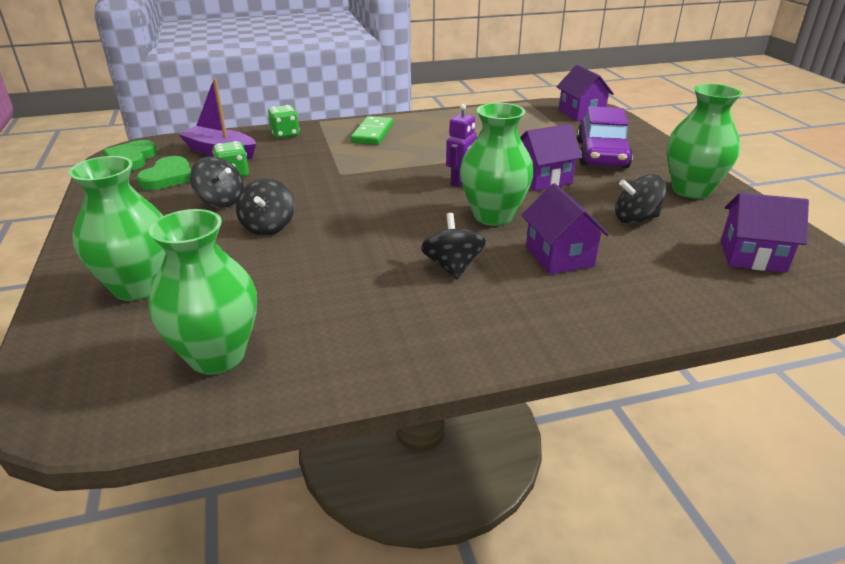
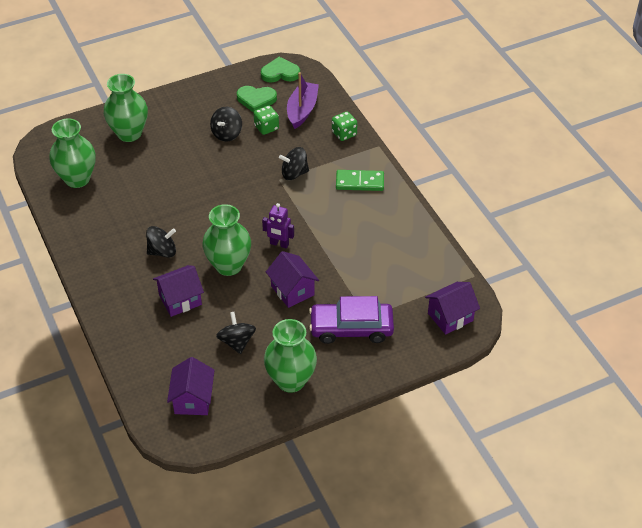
camera: 80 degrees right, 15 degrees up
(268, 227) = (198, 163): black spinning top -> black spinning top (294, 173)

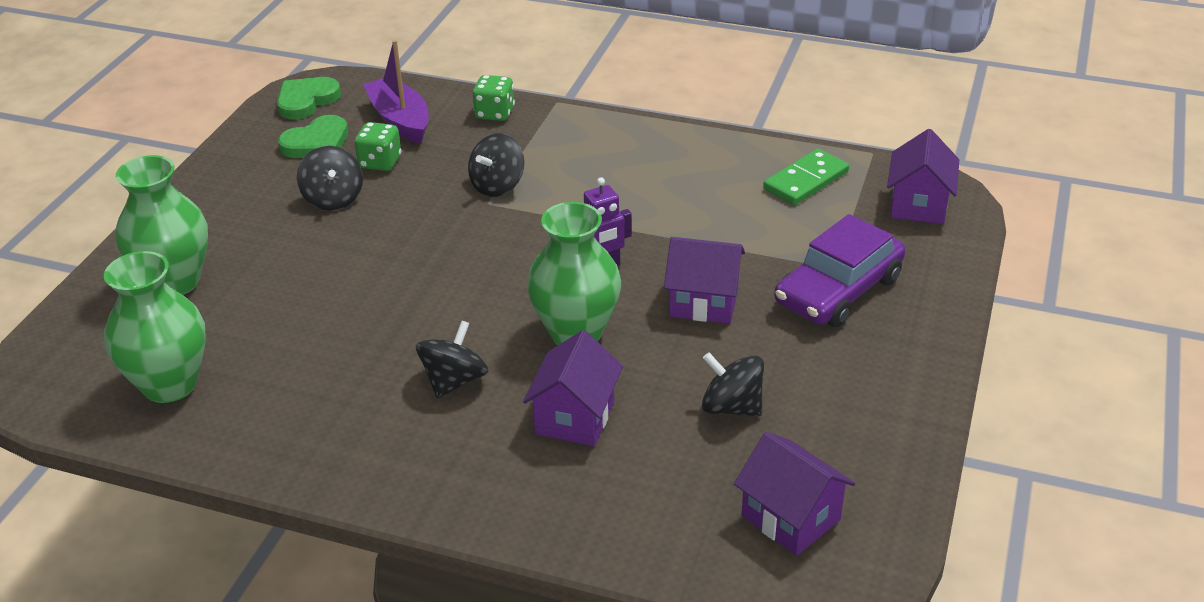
camera: 45 degrees left, 10 degrees down
(291, 380) = (869, 396): green vase -> none
(359, 182) = (595, 147): green domino -> green domino (806, 181)

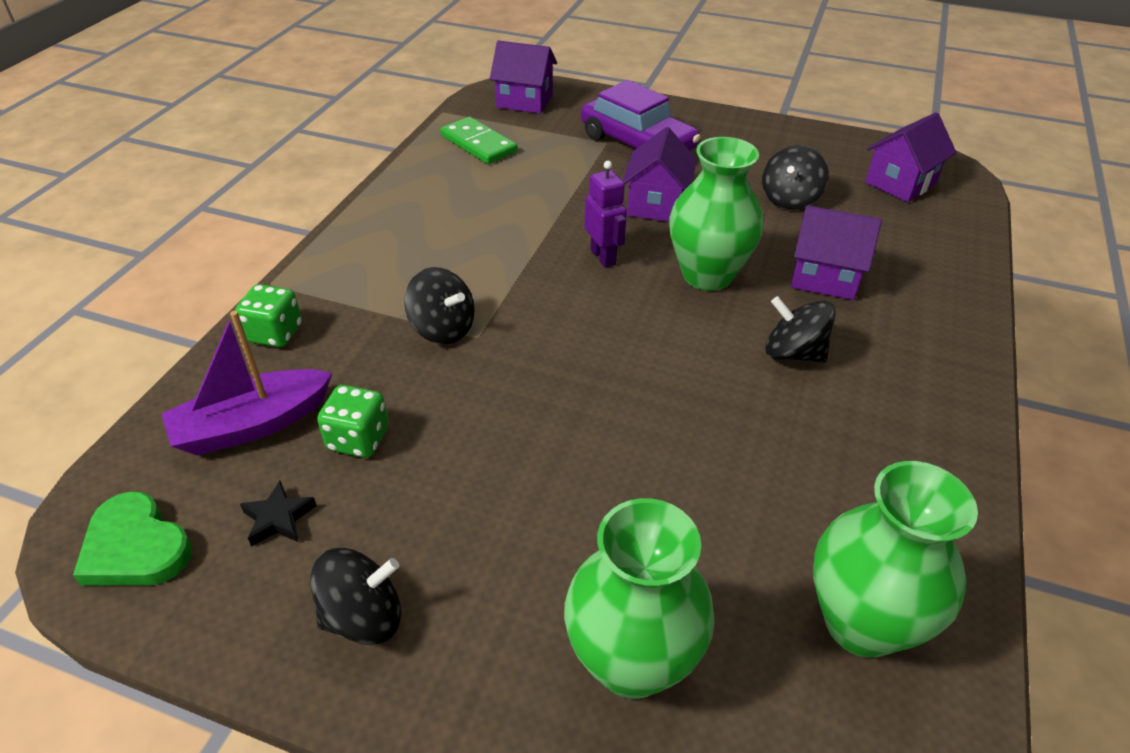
camera: 90 degrees left, 5 degrees up
(317, 143) = (278, 518): green heart -> black star
(333, 199) = (439, 483): black spinning top -> black spinning top (363, 617)

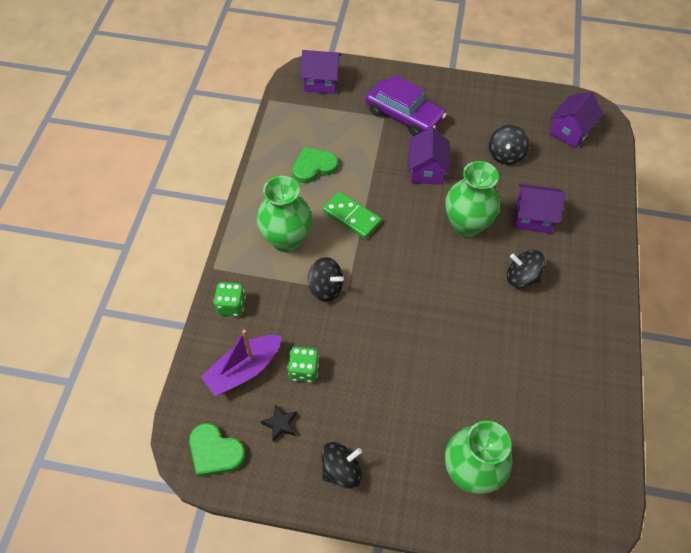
camera: 10 degrees left, 15 degrees up
(478, 144) = (302, 129): green domino -> green domino (351, 216)
(480, 184) = (314, 166): none -> green heart
(603, 257) = (404, 219): purple robot -> none
(861, 623) = (570, 435): green vase -> green vase (286, 240)

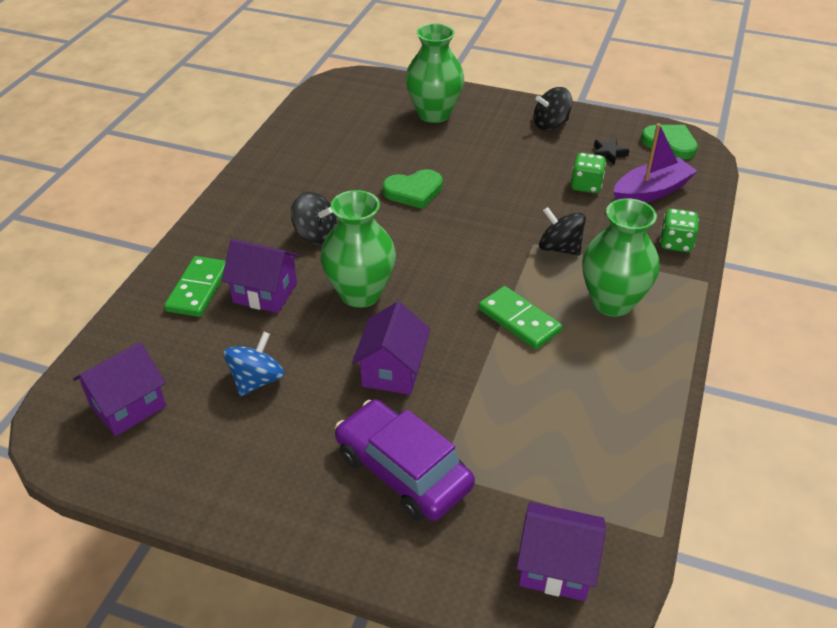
camera: 170 degrees left, 15 degrees down
(314, 166) = (573, 396): green heart -> green heart (414, 191)
(505, 155) = (257, 380): black spinning top -> blue spinning top
(580, 215) = (198, 289): none -> green domino

